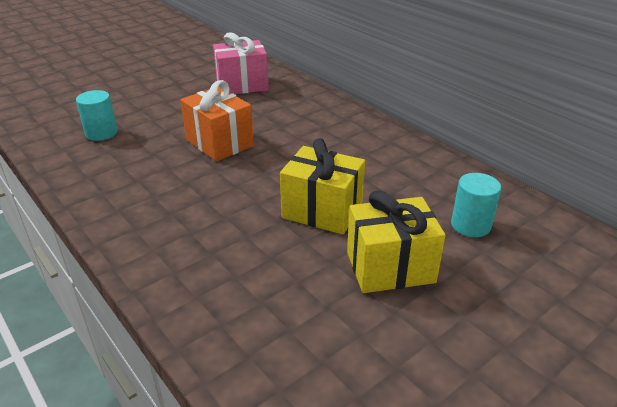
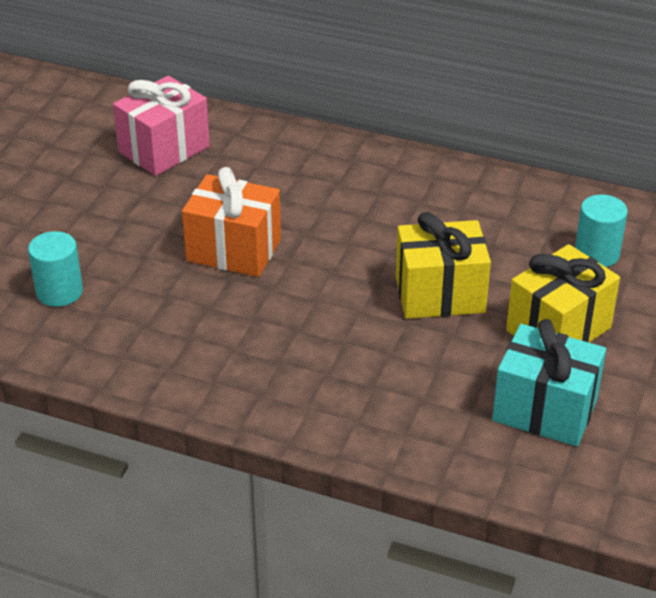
camera: 30 degrees left, 5 degrees up
(320, 325) = (545, 410): none -> turquoise gift

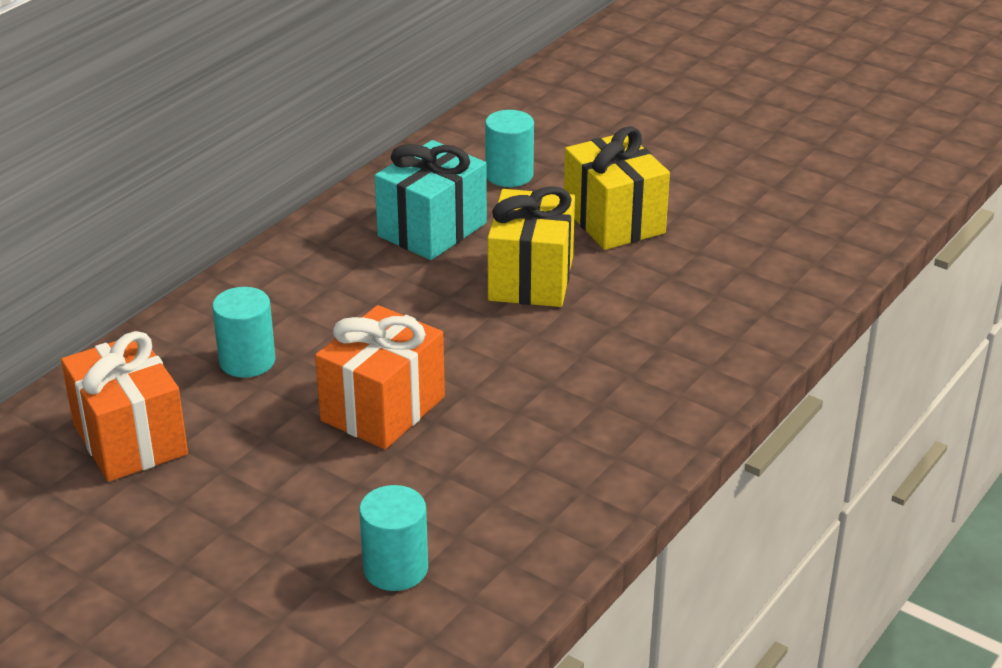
camera: 75 degrees left, 5 degrees down
(164, 149) = (130, 439): pink gift -> orange gift
(267, 176) = (247, 361): none -> turquoise cylinder
(545, 410) = (725, 252): turquoise gift -> turquoise gift (432, 229)

